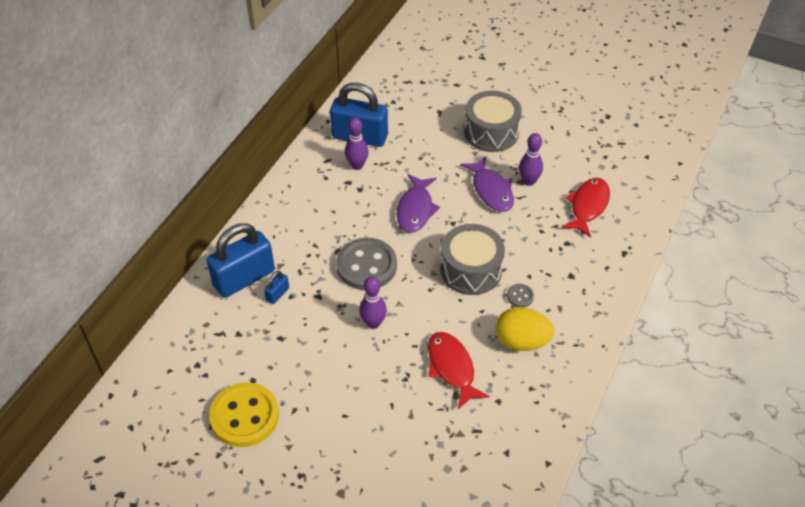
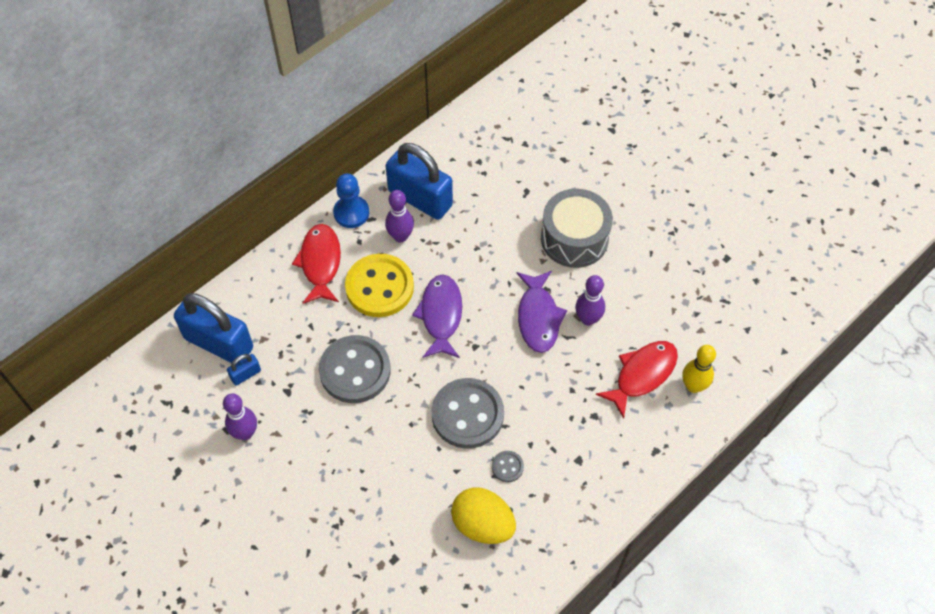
camera: 20 degrees right, 10 degrees up
(244, 278) = (219, 343): blue padlock -> blue padlock turned 45 degrees clockwise
(245, 416) = (152, 511): yellow button -> yellow button (379, 287)
(310, 160) = (351, 213): none -> blue pawn
(373, 323) = (331, 445): purple bowling pin -> purple bowling pin (245, 433)
(415, 209) = (441, 315): purple fish -> purple fish turned 150 degrees clockwise
(452, 368) = (391, 530): red fish -> red fish (320, 263)
(471, 270) = (467, 414): grey drum -> grey button
(628, 203) = (693, 386): none -> yellow bowling pin

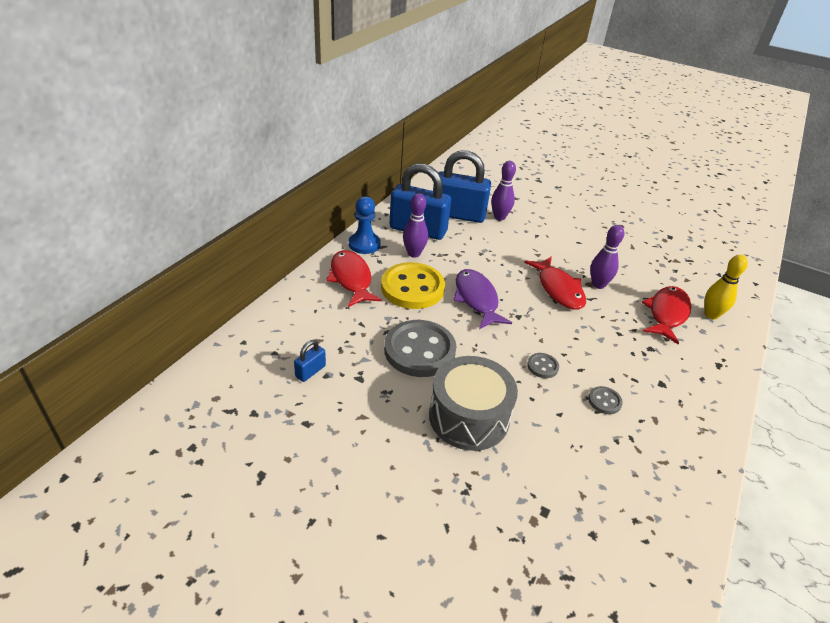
camera: 20 degrees left, 20 degrees down
(219, 343) = (273, 350): blue padlock -> blue padlock (458, 215)
(245, 433) = (328, 422): purple bowling pin -> purple bowling pin (499, 217)
(467, 414) = (542, 366): grey button -> grey button, size x0.43
(483, 524) = (614, 456): yellow egg -> none
(538, 317) = (558, 289): purple fish -> red fish
(574, 238) = (553, 239): grey drum -> grey drum (469, 417)

